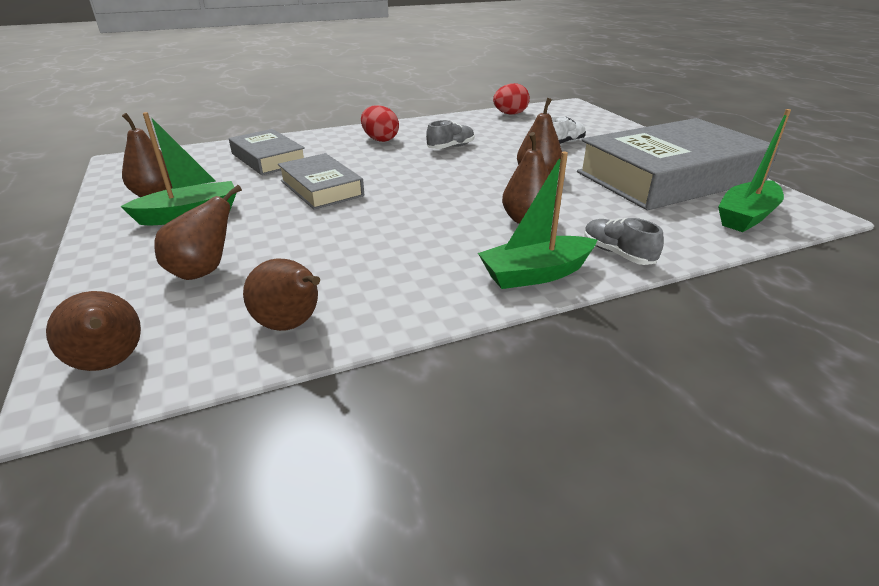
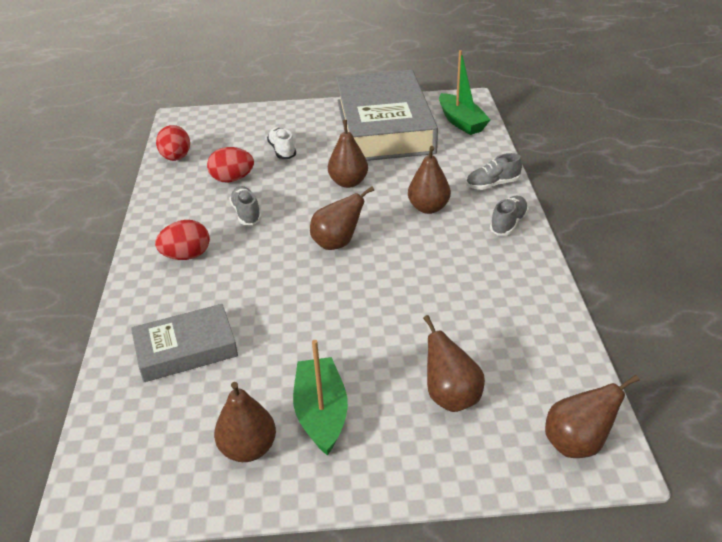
camera: 70 degrees left, 5 degrees up
(291, 325) = (546, 345): brown pear -> brown pear (337, 243)
(321, 188) = (302, 312): grey book -> none
(497, 135) = (232, 179): none -> red egg
(535, 274) = (508, 223): green boat -> grey shoe

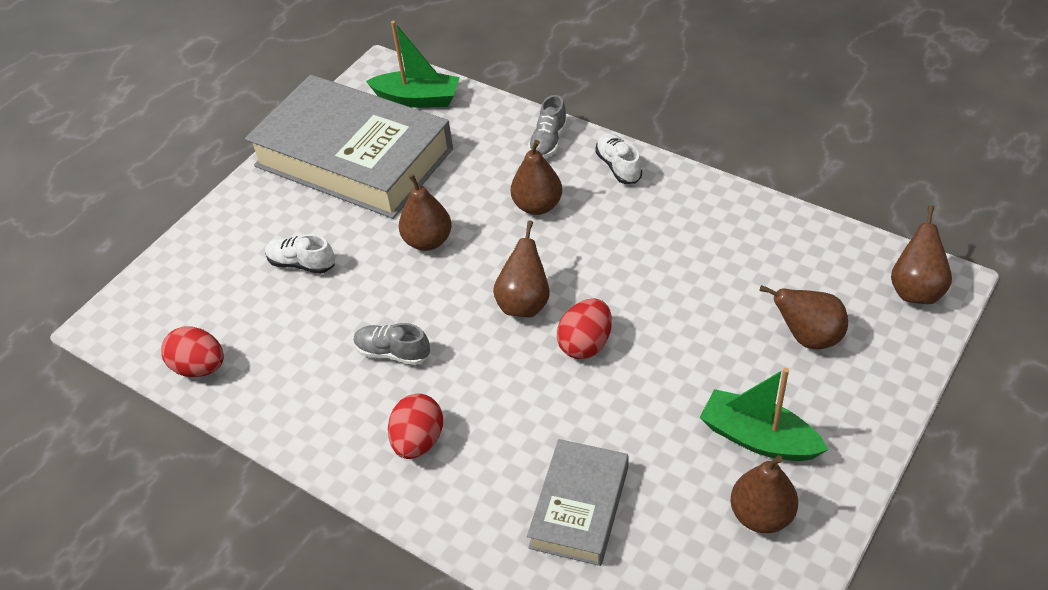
camera: 50 degrees left, 10 degrees up
(232, 179) = (310, 334): red egg -> red egg (585, 344)
(508, 223) = (618, 166): grey shoe -> white shoe

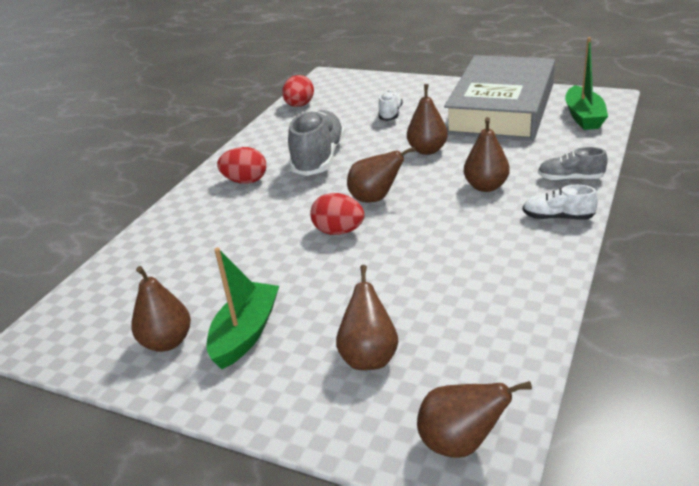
camera: 80 degrees right, 15 degrees down
(393, 352) = (319, 158): grey shoe -> grey shoe, size x1.90
(579, 507) = (186, 251): grey book -> none
(618, 166) = (558, 217): white shoe -> white shoe turned 135 degrees counterclockwise

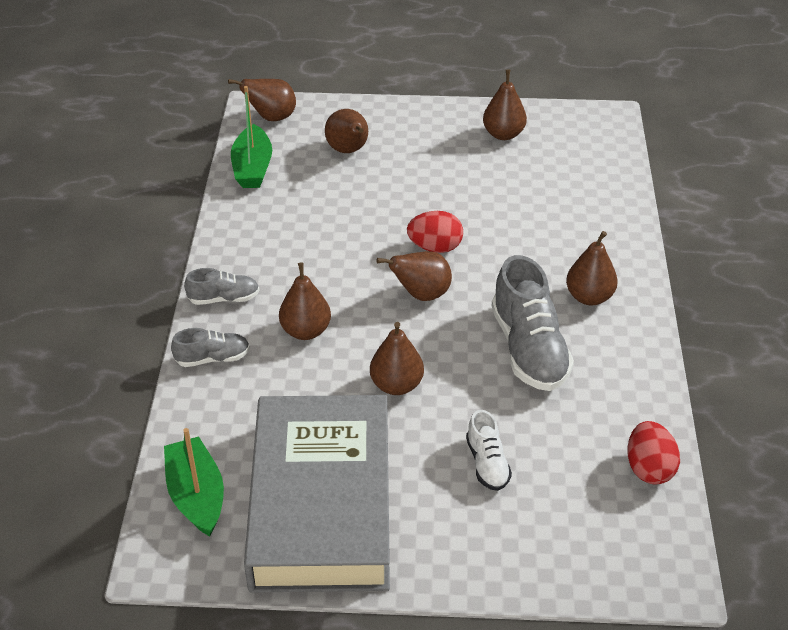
camera: 155 degrees right, 10 degrees up
(245, 181) = (589, 297): red egg -> brown pear
(246, 333) = (449, 149): green boat -> green boat (252, 168)
(558, 217) = (224, 298): white shoe -> grey shoe

